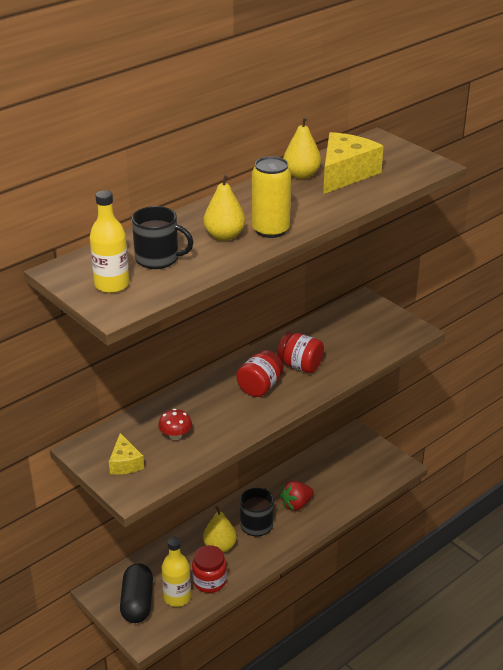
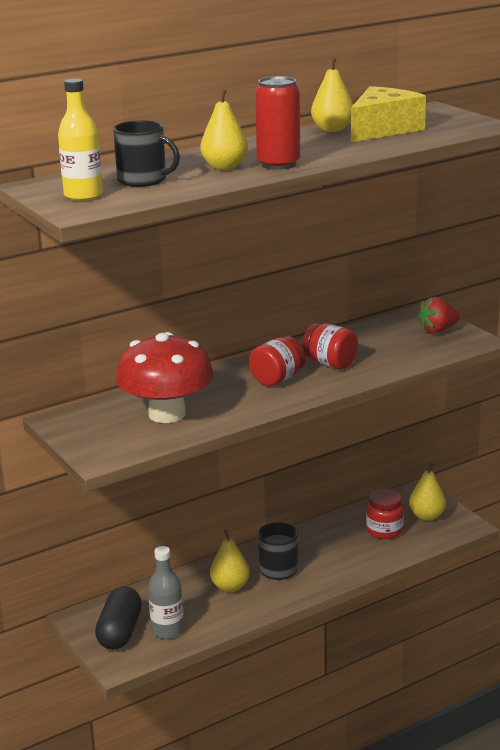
camera: 10 degrees right, 10 degrees down
(125, 463) = (102, 433): yellow cheese -> none
(175, 435) = (167, 414): red mushroom -> red mushroom, size x2.49
(177, 597) = (167, 630): yellow bottle -> grey bottle
(209, 581) = (209, 618): red jar -> red jar (384, 530)
(270, 230) = (278, 164): yellow can -> red can
(296, 504) = (331, 553): red strawberry -> red strawberry (437, 330)
(367, 459) = (427, 516): none -> yellow pear

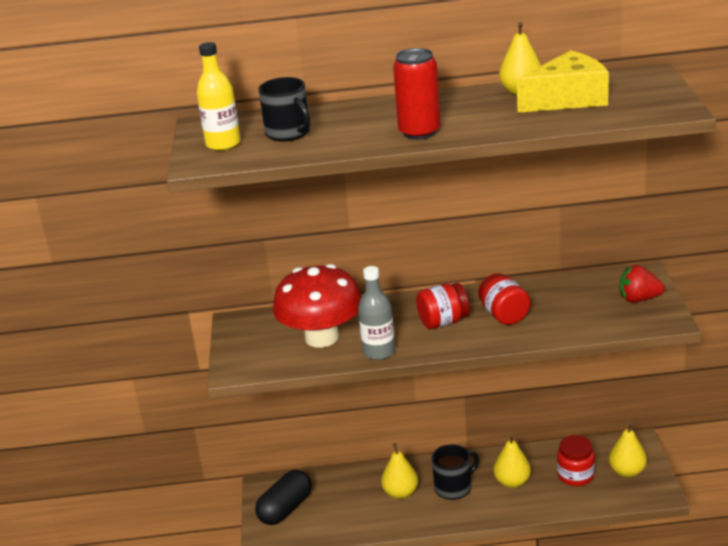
camera: 30 degrees right, 5 degrees up
(167, 630) = (322, 520): grey bottle -> grey bottle (379, 352)
(224, 167) = (371, 128): yellow pear -> yellow pear (512, 482)

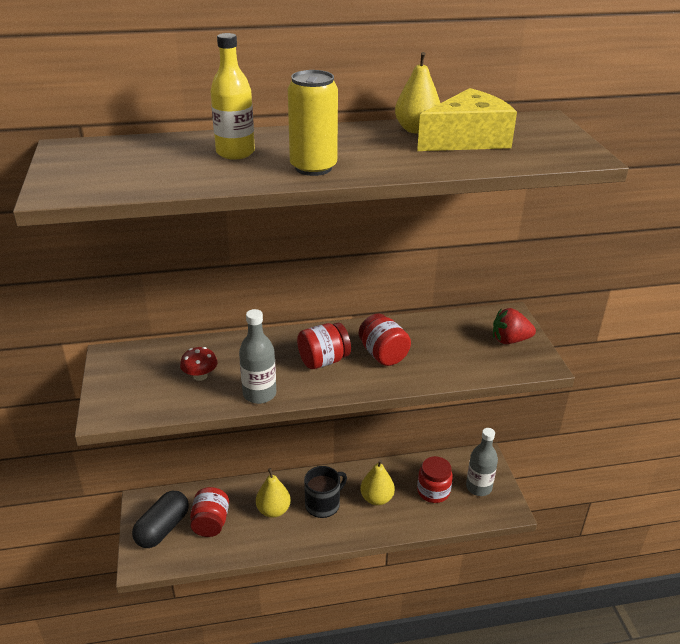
camera: 10 degrees left, 5 degrees up
(223, 144) = (88, 171): yellow bottle -> yellow bottle (235, 153)
(288, 133) = (165, 162): black mug -> none
(322, 337) = (200, 376): red mushroom -> red mushroom, size x0.40
(335, 504) = (211, 523): none -> red jar
(419, 132) = (313, 167): red can -> yellow can
(627, 471) = (478, 487): yellow pear -> grey bottle

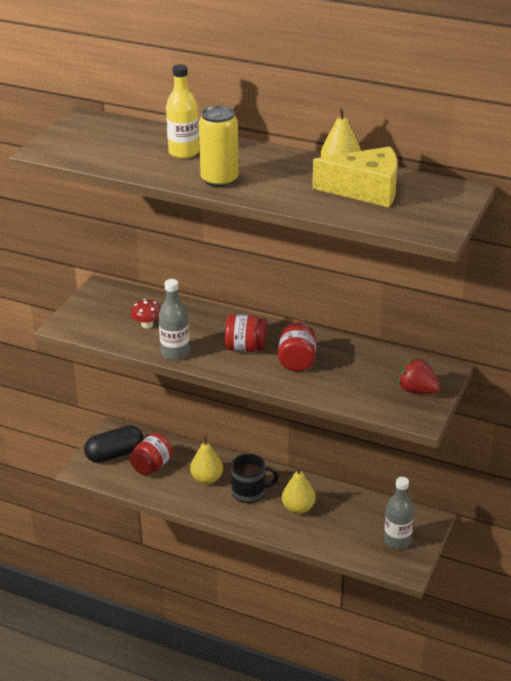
camera: 35 degrees right, 0 degrees up
(433, 491) = (352, 525): red jar -> none

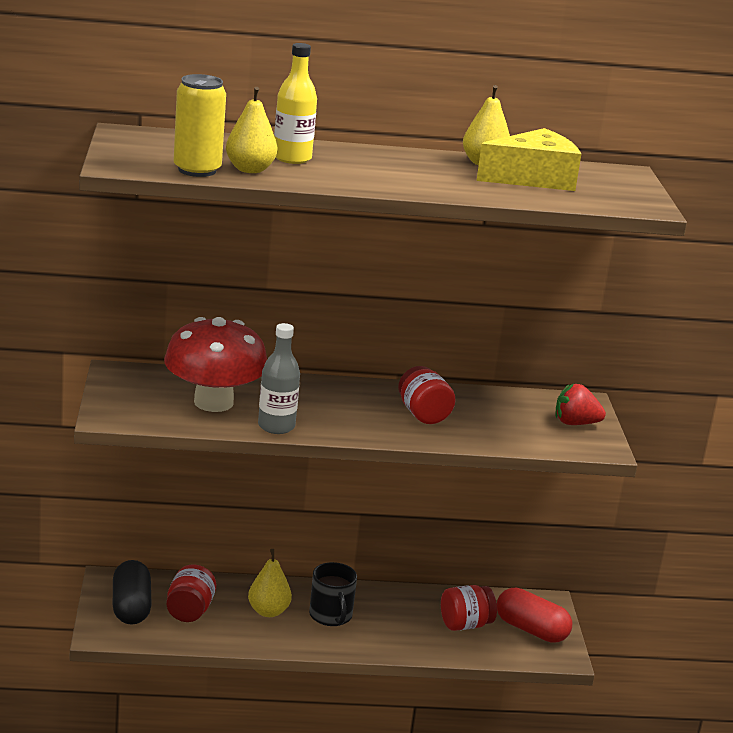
camera: 30 degrees left, 10 degrees down
(115, 454) = (131, 607): black capsule -> black capsule turned 45 degrees counterclockwise
(147, 324) = (213, 402): red mushroom -> red mushroom, size x2.49
(219, 180) = (366, 180): yellow can -> yellow can (197, 170)
(246, 348) = (353, 410): red jar -> red jar (465, 624)
(249, 492) = (331, 615): black mug -> black mug turned 105 degrees clockwise
(298, 508) = (399, 620): yellow pear -> yellow pear (250, 169)
(397, 540) = (531, 630): grey bottle -> red capsule

